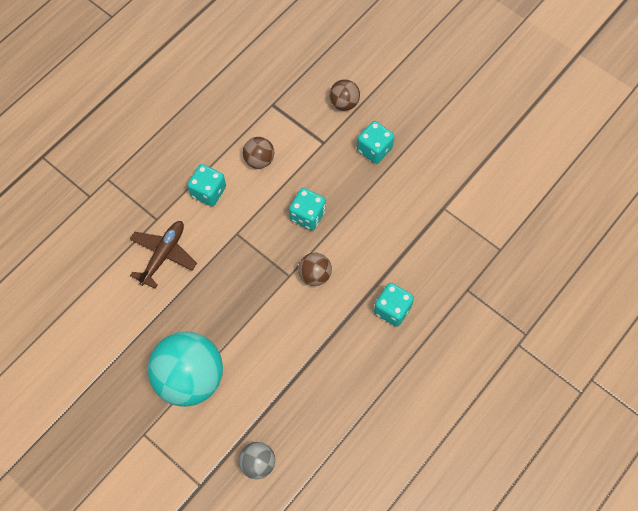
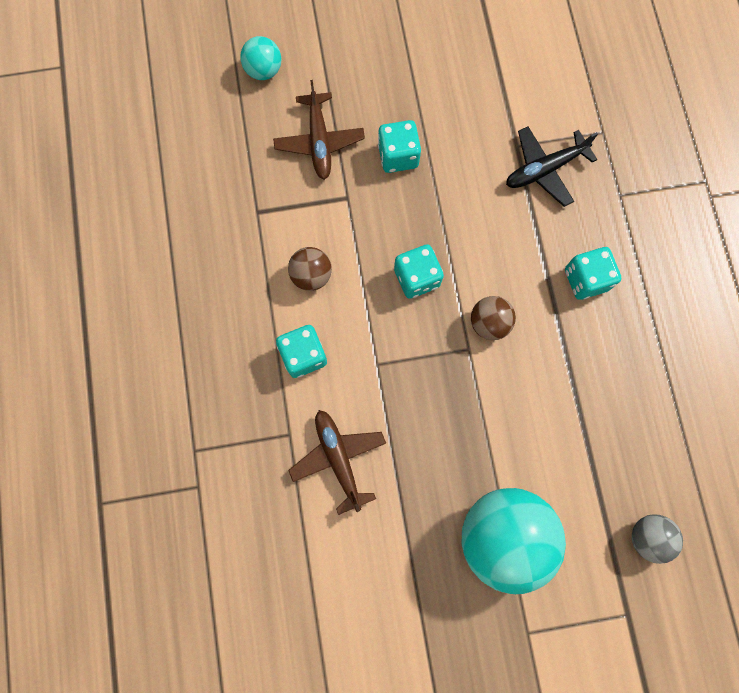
camera: 50 degrees left, 10 degrees up
(344, 103) = (319, 142): brown ball -> brown plane
(360, 43) = (264, 70): none -> turquoise ball
(442, 234) = (544, 170): none -> black plane

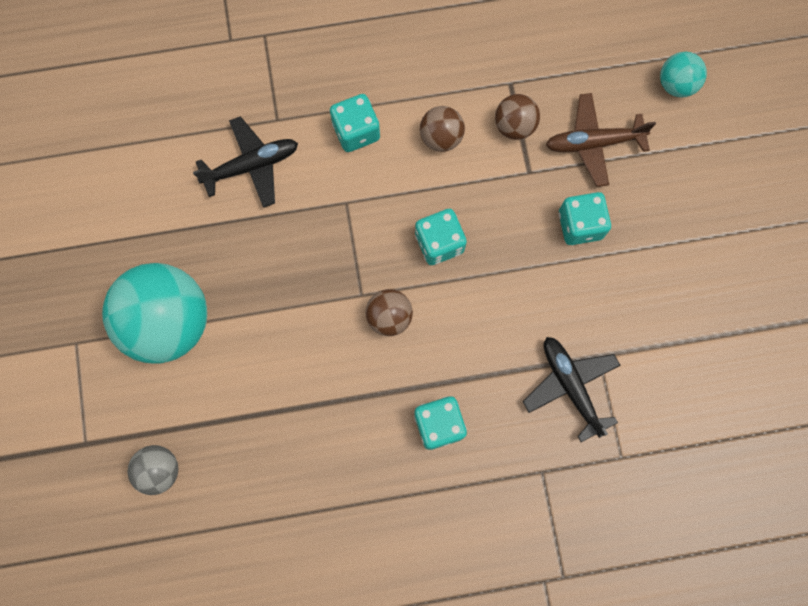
camera: 90 degrees right, 0 degrees up
(301, 209) = (514, 126): none -> brown ball
(338, 458) = (252, 166): brown plane -> black plane

